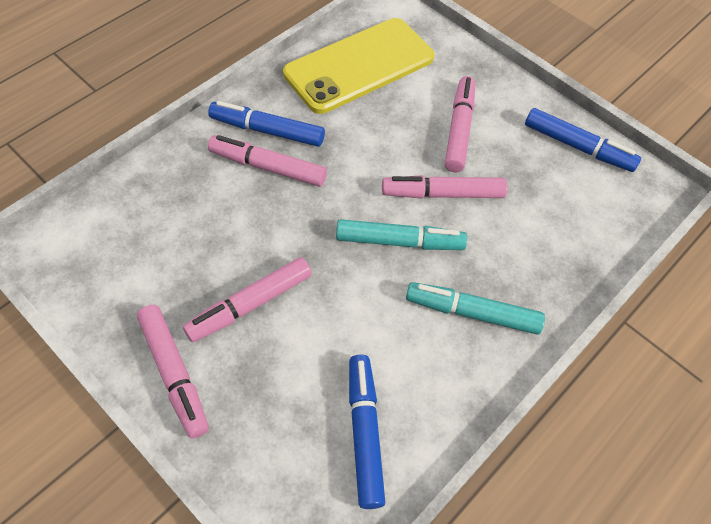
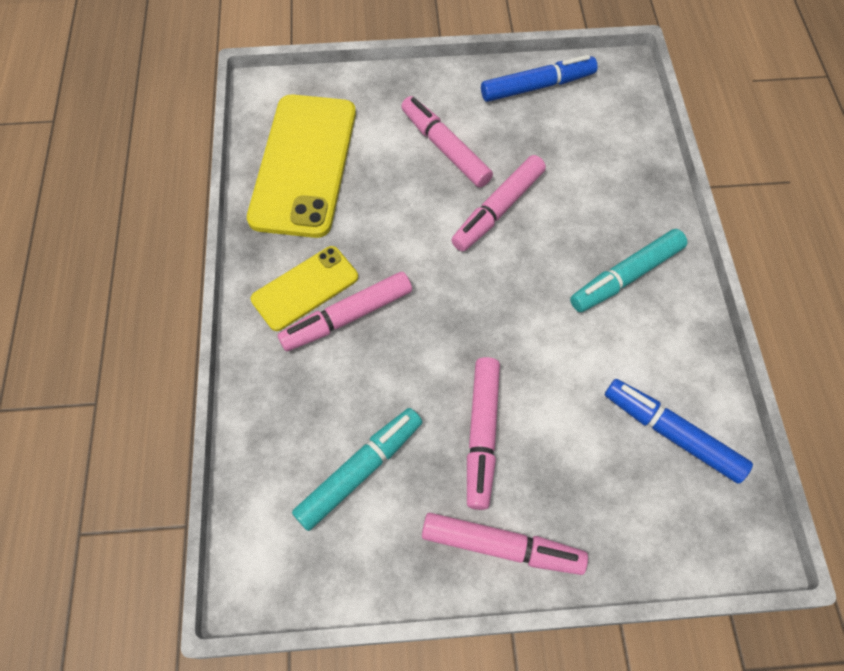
camera: 45 degrees left, 5 degrees up
(267, 130) = (305, 288): blue marker -> yellow phone
(399, 241) = (517, 275): turquoise marker -> turquoise marker (360, 470)

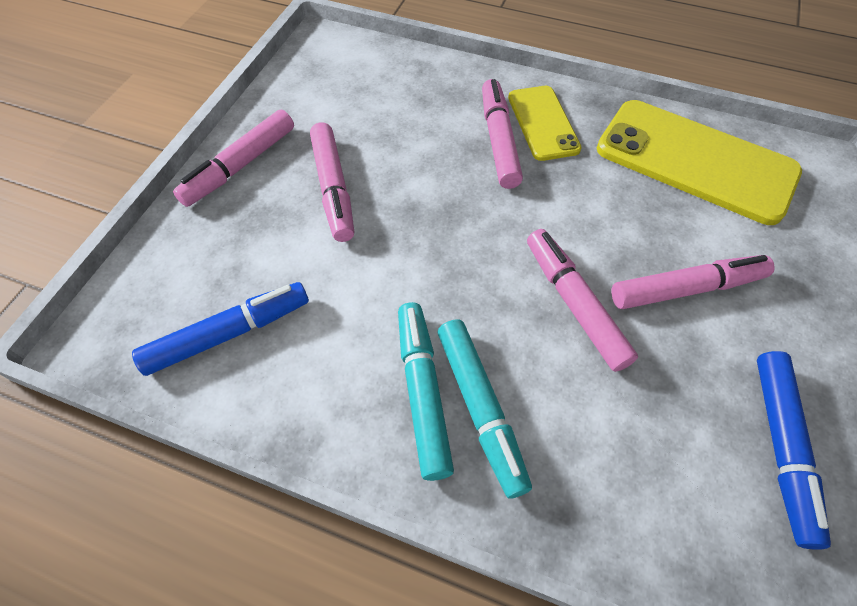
camera: 115 degrees right, 5 degrees down
(360, 470) = (358, 108): turquoise marker -> turquoise marker (480, 408)
(482, 435) = (333, 188): pink marker -> pink marker turned 135 degrees counterclockwise

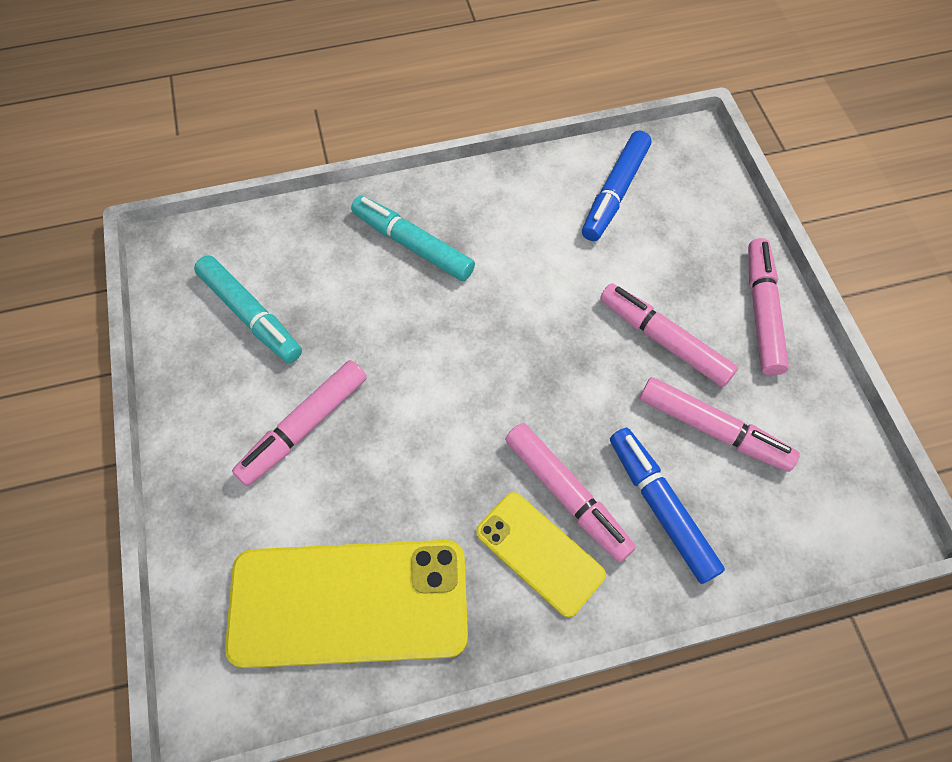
camera: 145 degrees right, 5 degrees up
(422, 392) = (457, 233): turquoise marker -> turquoise marker (251, 315)
(574, 303) = (391, 357): pink marker -> pink marker (713, 429)
(781, 448) = (195, 335): blue marker -> blue marker (660, 507)

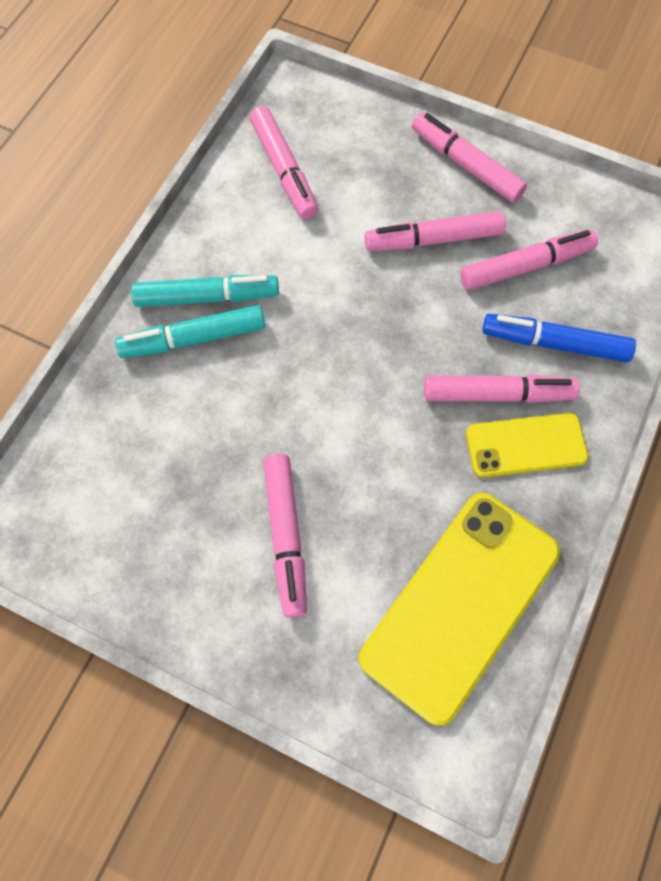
camera: 50 degrees left, 5 degrees up
(251, 315) = (142, 507): turquoise marker -> turquoise marker (207, 297)
(614, 193) = (284, 170): blue marker -> pink marker

